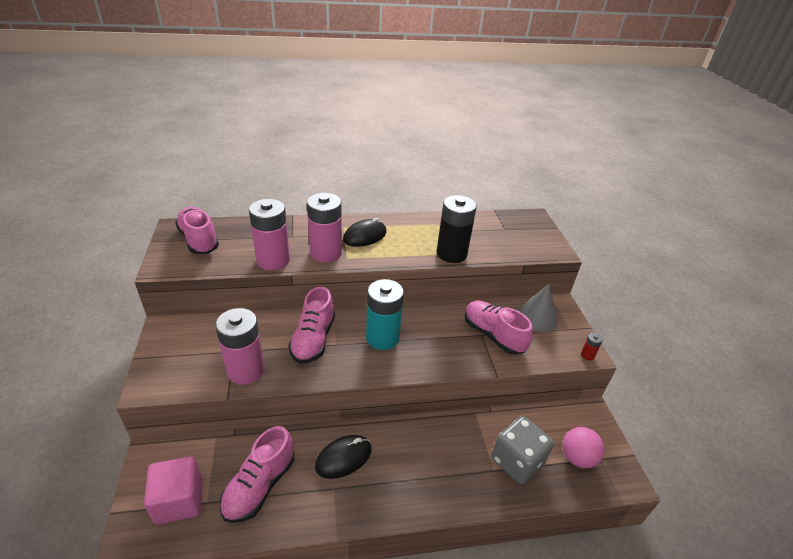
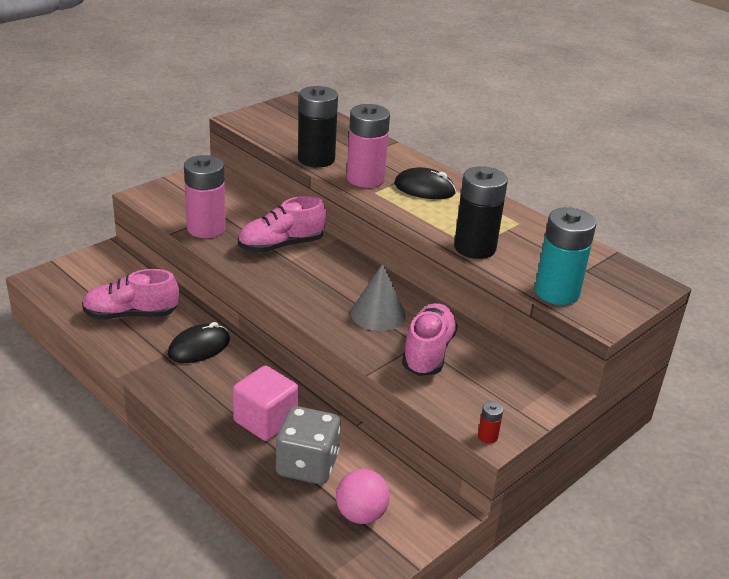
camera: 55 degrees right, 5 degrees down
(179, 500) = (85, 283): pink cube -> pink cube (265, 420)
(199, 240) = (293, 118): pink shoe -> none
(273, 260) = (316, 159): pink battery -> black battery
(343, 458) = (199, 347): black mouse -> black mouse turned 60 degrees counterclockwise
(382, 338) = (331, 282): turquoise battery -> turquoise battery (556, 292)
(537, 317) = (505, 378): grey cone -> grey cone (378, 314)

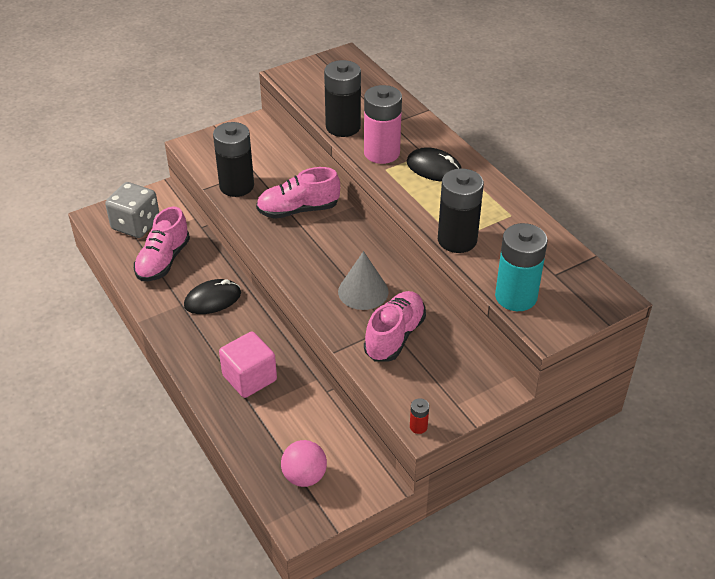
camera: 15 degrees right, 10 degrees up
(131, 314) = (163, 261): pink shoe -> pink shoe turned 75 degrees counterclockwise
(206, 228) = (236, 186): pink battery -> black battery
(307, 465) = (273, 425): grey dice -> grey dice (136, 225)

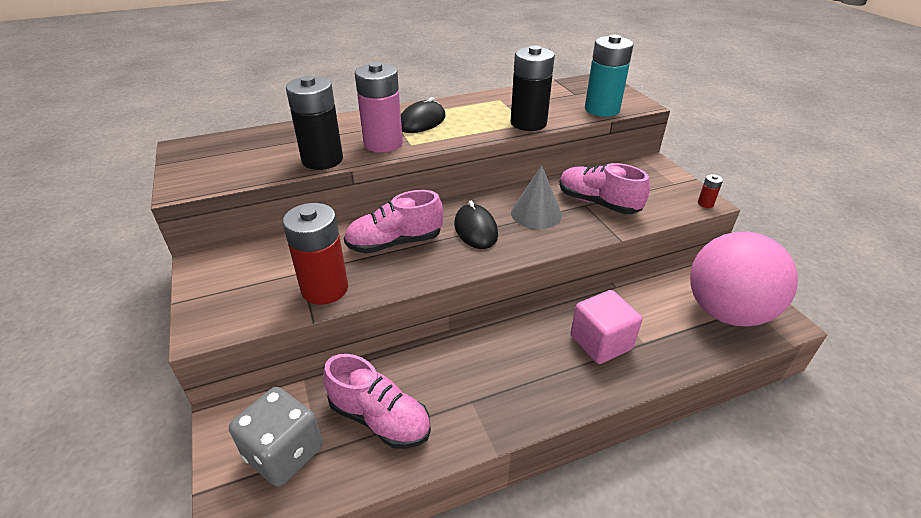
camera: 80 degrees left, 5 degrees down
(212, 299) = (470, 367): black mouse -> black mouse (475, 230)
(236, 186) = (325, 289): black battery -> red battery
(298, 210) = (395, 243): pink shoe -> pink shoe turned 75 degrees clockwise
(304, 476) = (726, 312): pink ball -> pink ball, size x2.04

